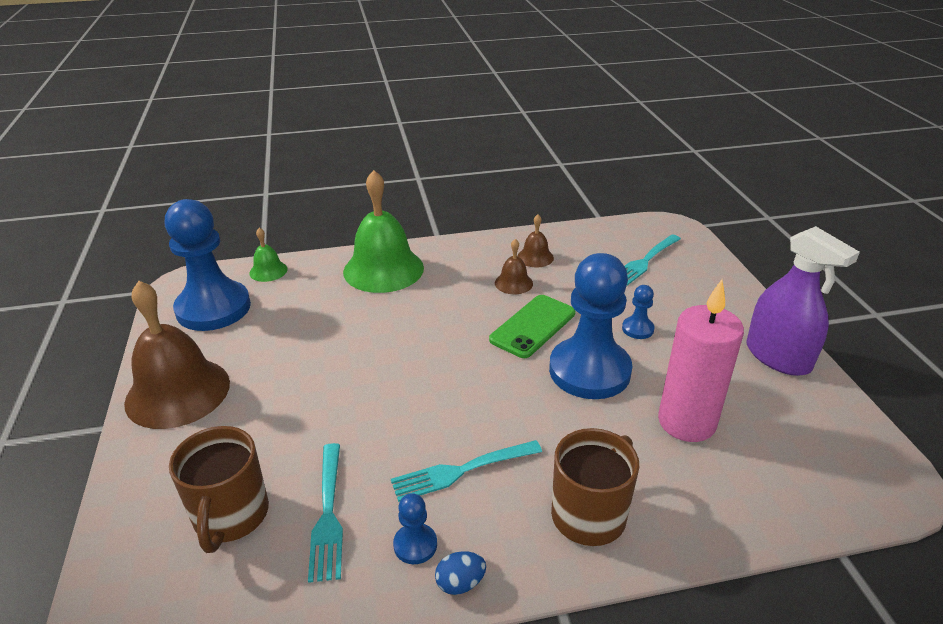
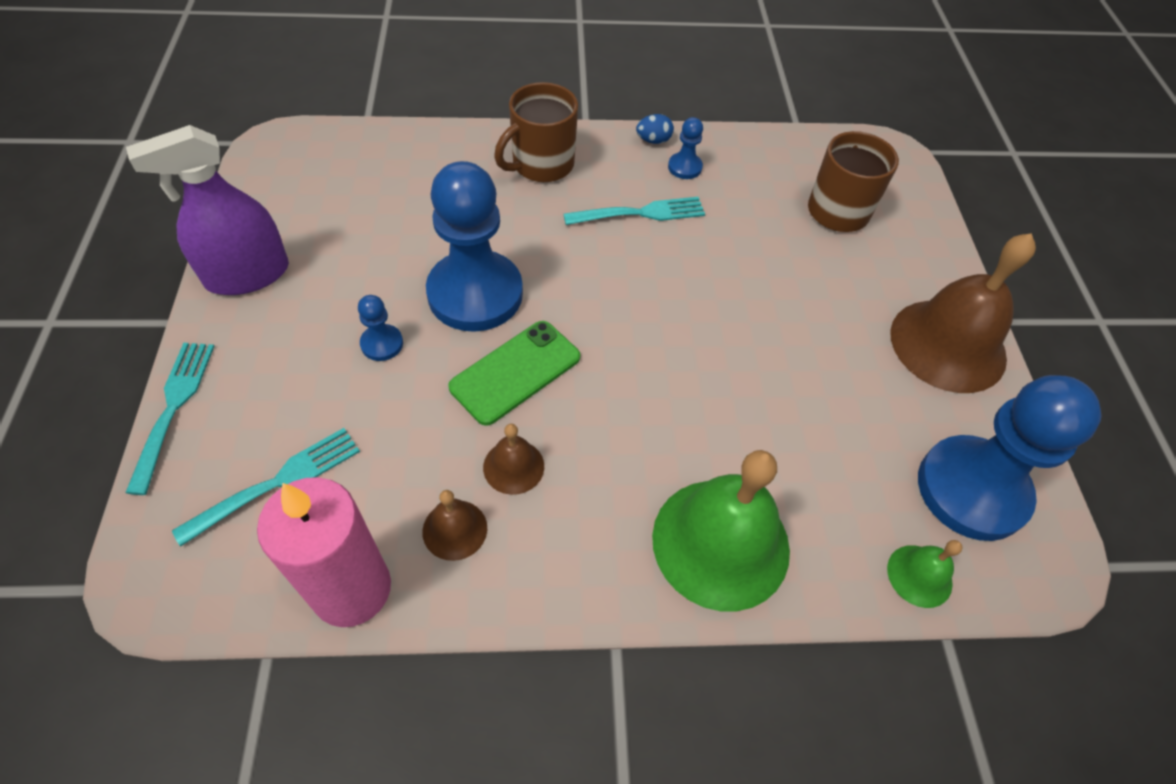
camera: 175 degrees left, 20 degrees up
(328, 513) = (756, 199): turquoise fork -> turquoise fork (173, 409)
(686, 422) = (409, 221): pink candle -> pink candle (351, 589)
(778, 357) = (247, 275): purple spray bottle -> purple spray bottle turned 90 degrees counterclockwise

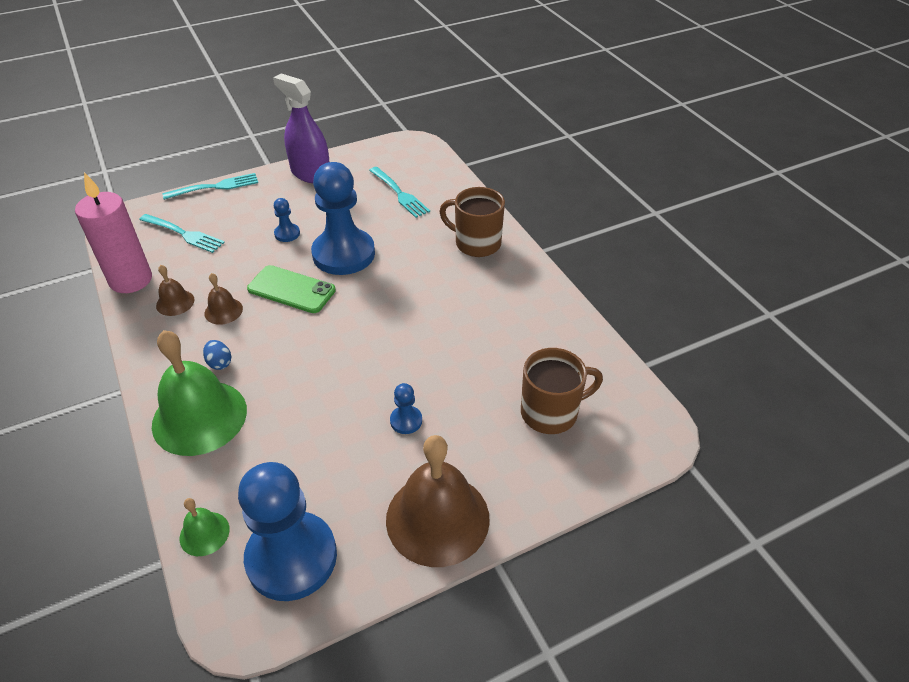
camera: 70 degrees right, 10 degrees down
(639, 213) = (463, 302): turquoise fork -> turquoise fork (399, 193)
(653, 140) = (546, 287): blue egg -> blue egg (219, 363)
(684, 167) = (530, 311): blue pawn -> blue pawn (406, 421)

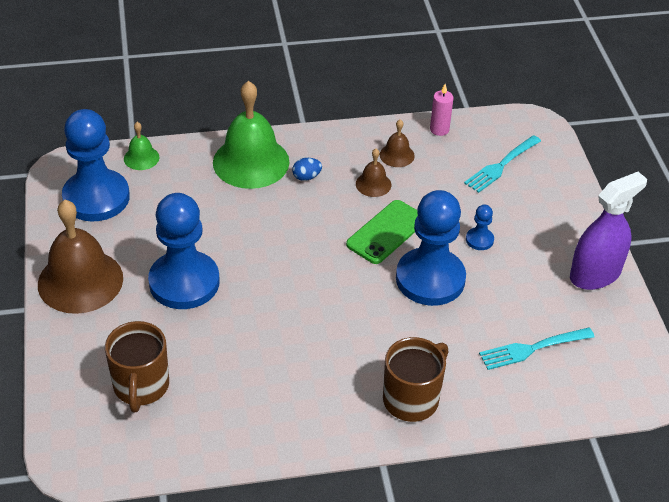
camera: 105 degrees right, 0 degrees up
(131, 280) = (439, 129): pink candle -> pink candle, size x0.49
(214, 187) = (582, 193): turquoise fork -> none
(406, 421) = (184, 282): blue pawn -> blue pawn, size x2.40

